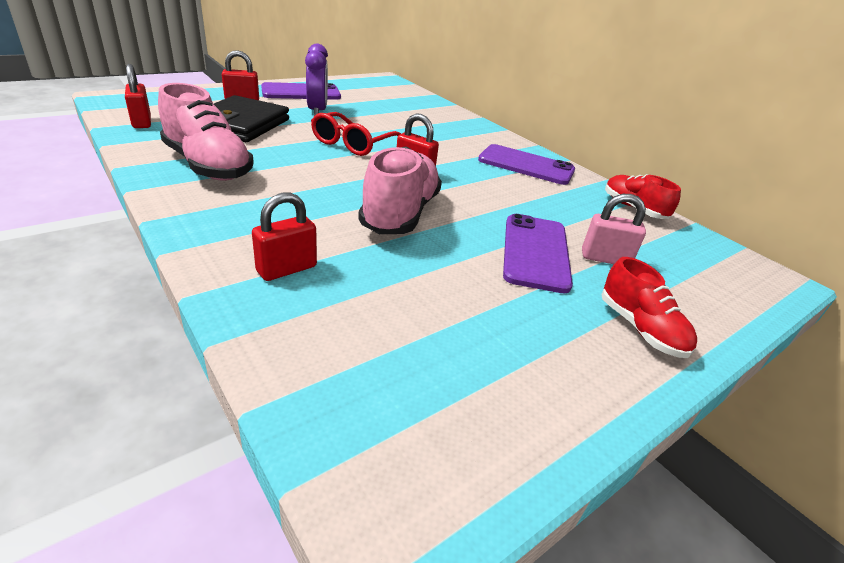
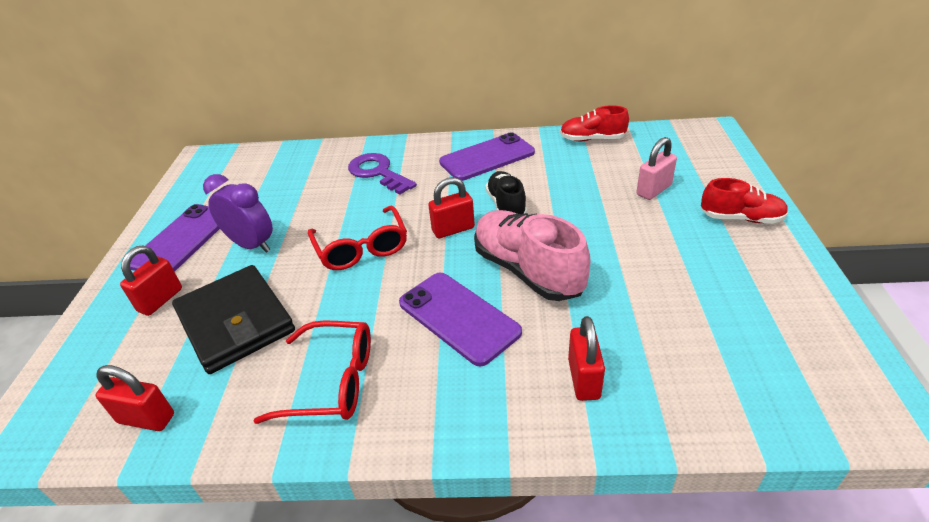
camera: 45 degrees left, 5 degrees up
(208, 166) = (332, 382): pink shoe -> red glasses
(444, 130) = (378, 172): none -> purple key
(473, 187) = (506, 206): none -> black shoe
(535, 252) = (628, 220): purple phone -> purple phone (458, 317)

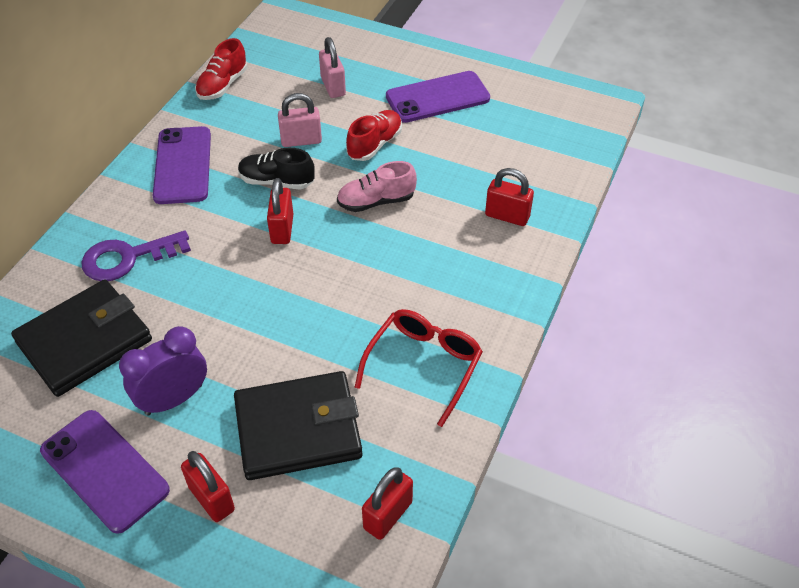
camera: 70 degrees left, 10 degrees up
(293, 187) = (84, 341): none -> black wallet
(361, 248) = (257, 304): red glasses -> none
(458, 317) = (402, 263): purple phone -> purple phone (437, 98)
(527, 270) = (376, 201): pink shoe -> pink shoe, size x0.61
(566, 199) = (301, 140): none -> pink padlock
(741, 218) = (405, 62): red shoe -> red shoe (375, 144)

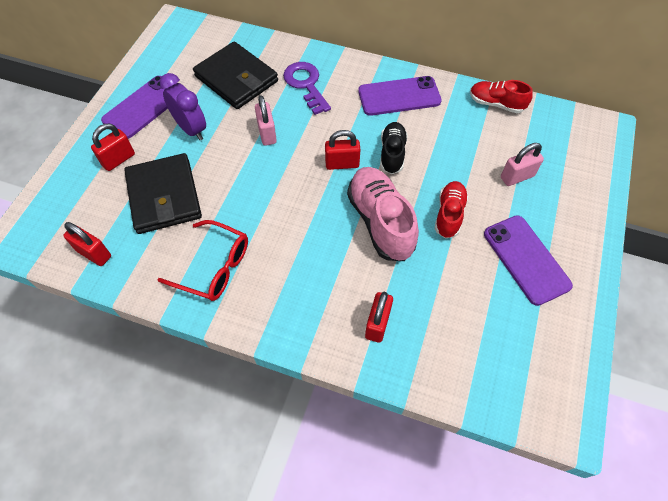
camera: 85 degrees right, 10 degrees up
(301, 140) = (442, 163): pink padlock -> pink padlock (267, 133)
(375, 144) = (449, 214): red shoe -> red shoe turned 105 degrees counterclockwise
(376, 201) = (380, 222): pink shoe -> pink shoe, size x1.64

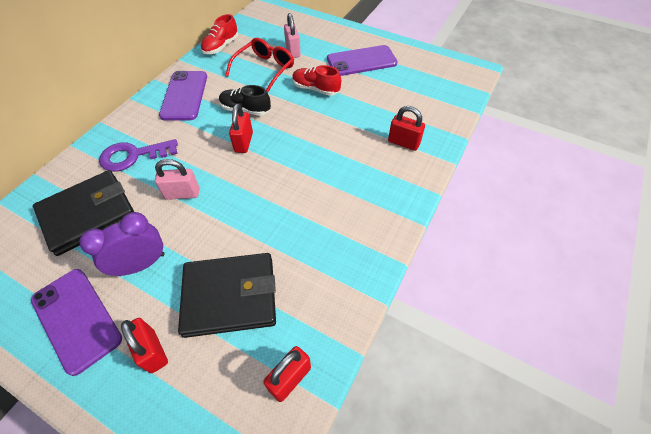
camera: 80 degrees left, 5 degrees down
(214, 267) = (332, 251): red glasses -> red glasses (265, 69)
(380, 222) = (312, 127): pink shoe -> none

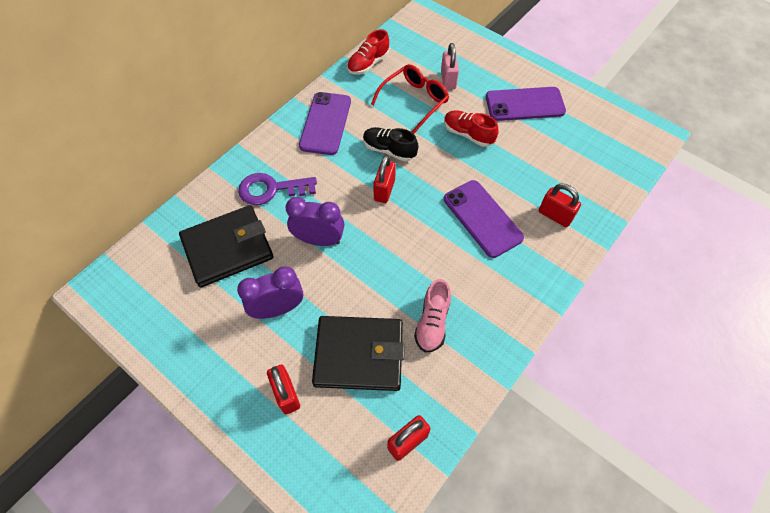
camera: 10 degrees right, 5 degrees up
(76, 319) = (219, 352): purple phone -> purple phone (482, 218)
(182, 194) = (319, 240): pink padlock -> purple clock
(302, 252) = (432, 322): none -> pink shoe

